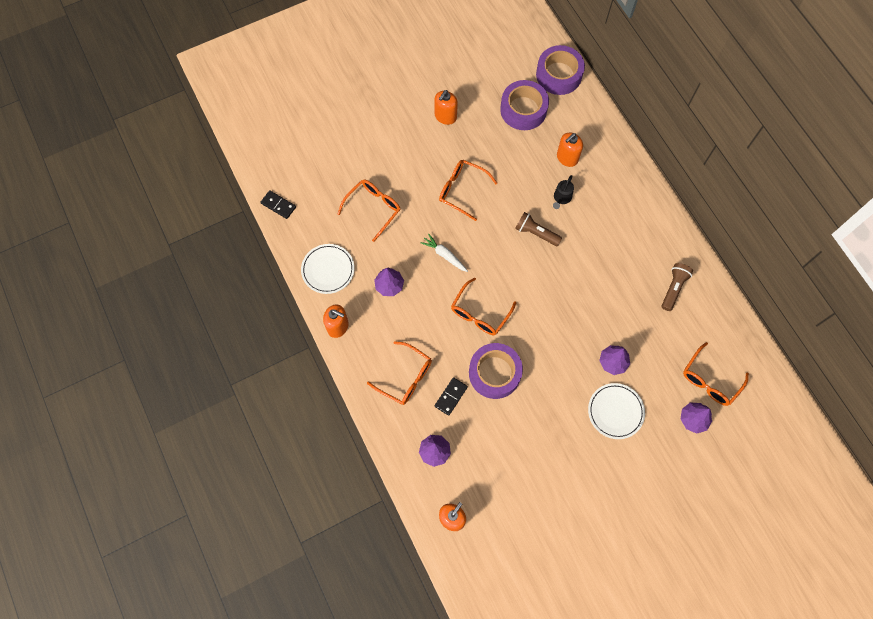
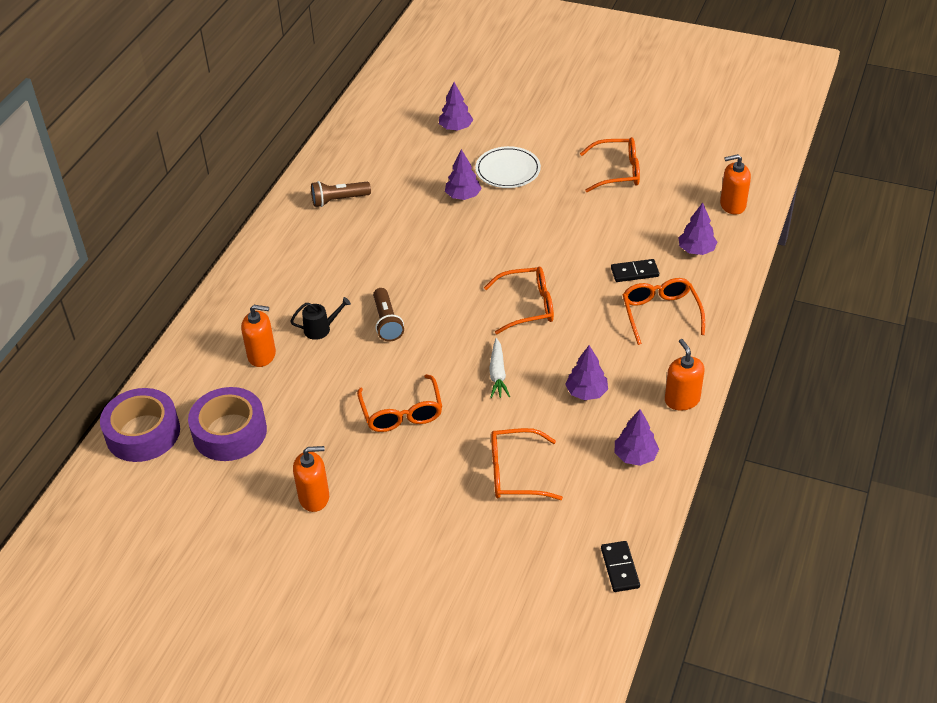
camera: 130 degrees left, 25 degrees down
(328, 270) = (635, 456): white plate -> purple tree
(494, 373) = (573, 259): purple tape -> none
(710, 380) = (407, 136): orange glasses -> orange glasses (618, 172)

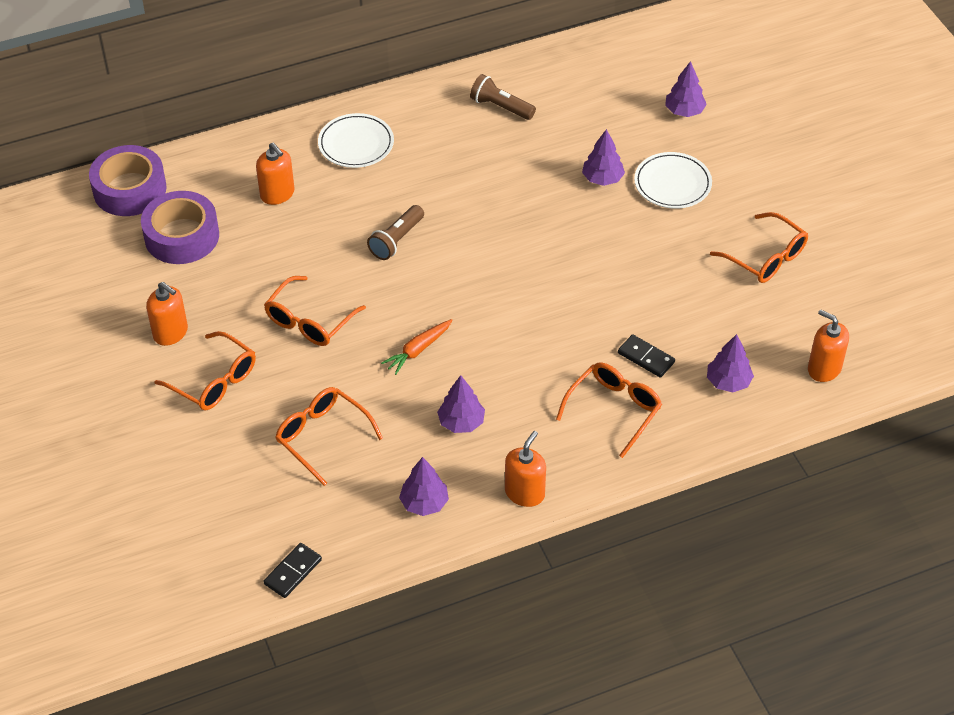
camera: 45 degrees right, 5 degrees up
(272, 287) = (356, 144): none -> white plate
(321, 329) = (344, 207): black watering can -> none
(497, 374) = (418, 350): white carrot -> orange carrot
(528, 306) = (518, 315): orange glasses -> orange glasses (214, 381)

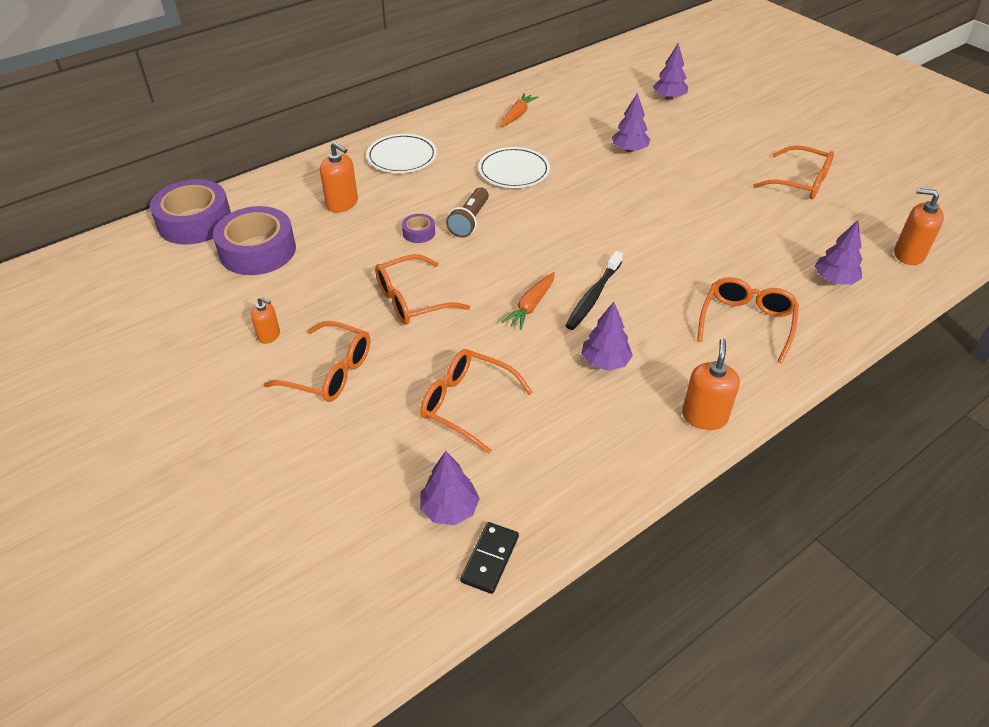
camera: 15 degrees left, 5 degrees down
(170, 333) = (269, 335): orange soap dispenser -> orange soap dispenser, size x0.62
(309, 321) = (412, 300): orange glasses -> orange glasses turned 45 degrees clockwise
(341, 245) = (419, 233): none -> purple tape
(424, 503) = (605, 449): purple tree -> purple tree (449, 509)
(481, 352) = (593, 296): none -> black toothbrush
(500, 107) = (517, 115): brown flashlight -> orange carrot
(646, 357) = (748, 274): black domino -> none
(672, 183) = (689, 144): white plate -> white plate (514, 171)

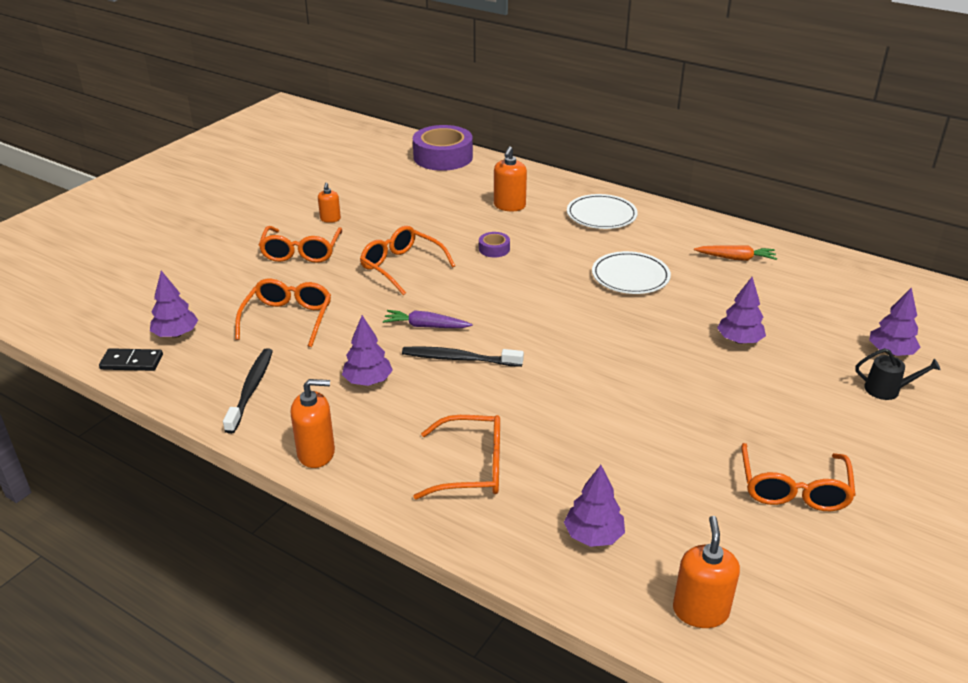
camera: 70 degrees right, 10 degrees down
(258, 250) = (424, 189): purple tape -> none
(469, 221) = (529, 270): brown flashlight -> none
(531, 306) = (426, 326): orange carrot -> purple carrot
(587, 452) = (251, 389): none -> black toothbrush
(709, 113) = (887, 390): none -> black watering can

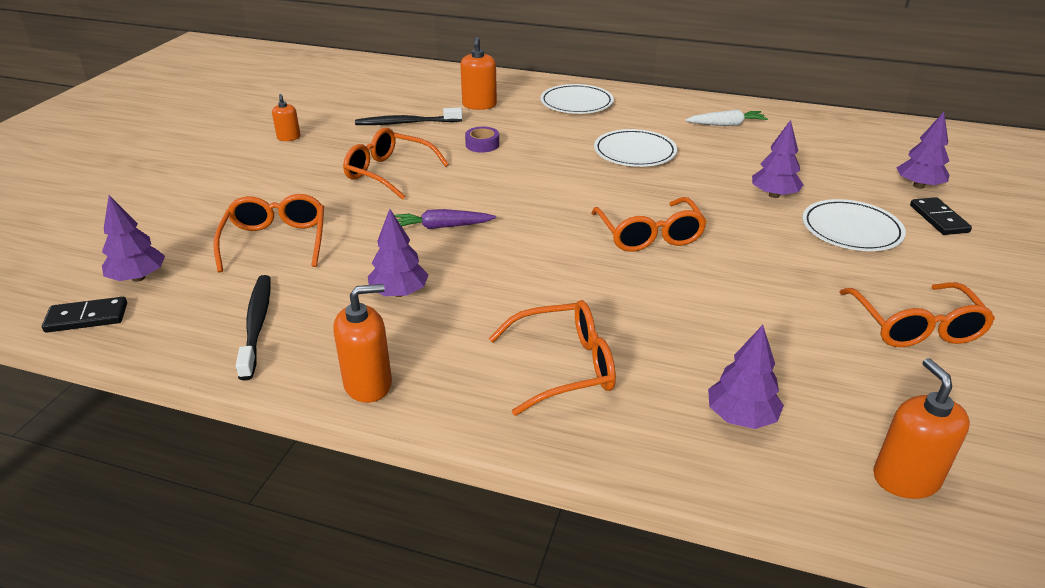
camera: 15 degrees left, 0 degrees up
(301, 252) = (267, 173): orange glasses -> orange glasses (649, 235)
(443, 157) = (389, 70): purple tape -> none
(459, 359) = (494, 254): black toothbrush -> black toothbrush (406, 123)
(736, 258) = (726, 124): orange carrot -> white carrot
(792, 387) = (851, 230): none -> white plate
(887, 390) = (938, 219): black watering can -> black domino

